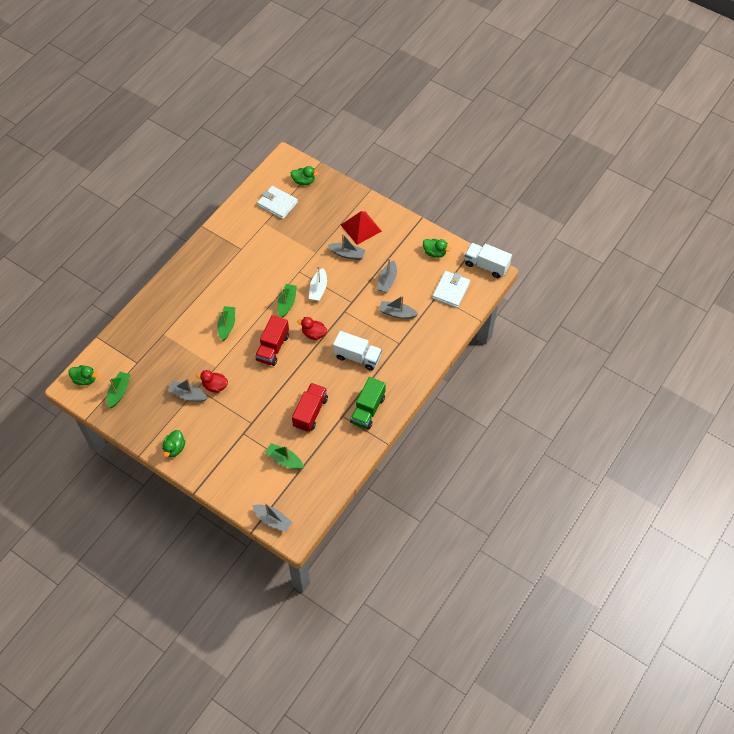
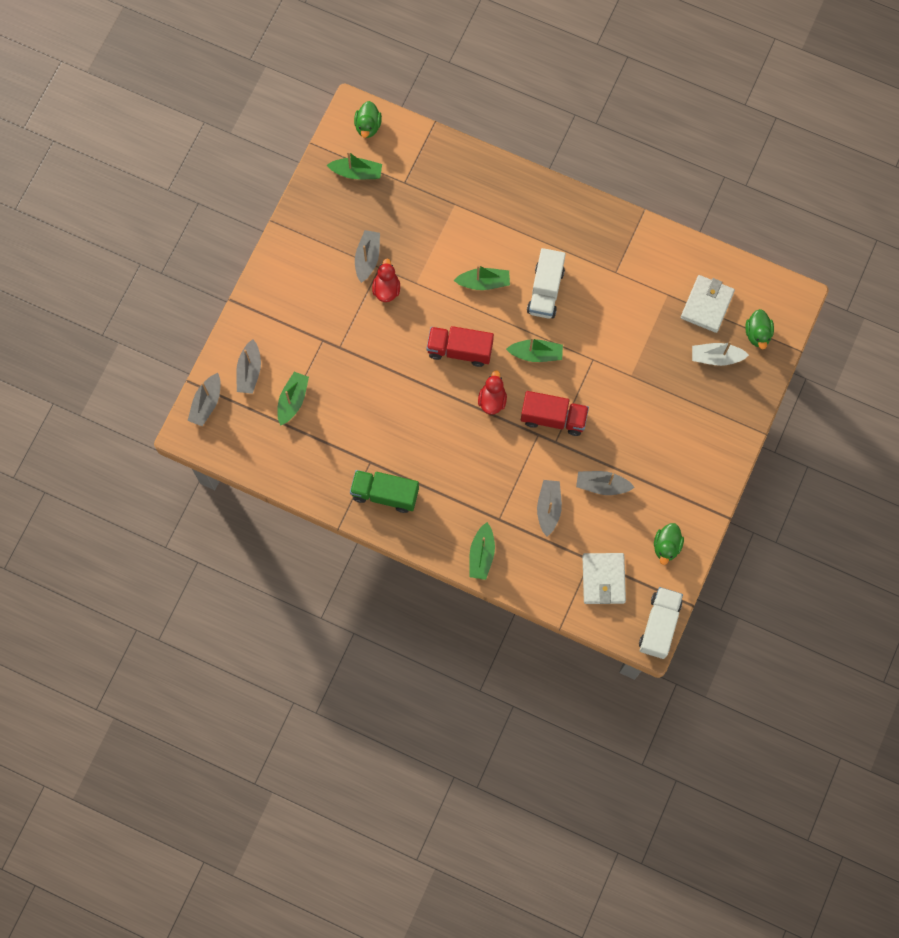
camera: 80 degrees right, 15 degrees up
(174, 448) = (287, 261): green duck -> none
(310, 412) = (368, 419): red truck -> red truck (553, 418)
(318, 289) = (568, 392): white boat -> white boat (716, 357)
(347, 254) = (637, 421): grey boat -> grey boat (249, 371)
(357, 357) = (466, 466): white truck -> white truck (545, 291)
(361, 228) = (689, 432): red pyramid -> none
(422, 357) = (481, 554): none -> green boat
(451, 290) = (603, 579): white wallet -> white wallet turned 75 degrees clockwise

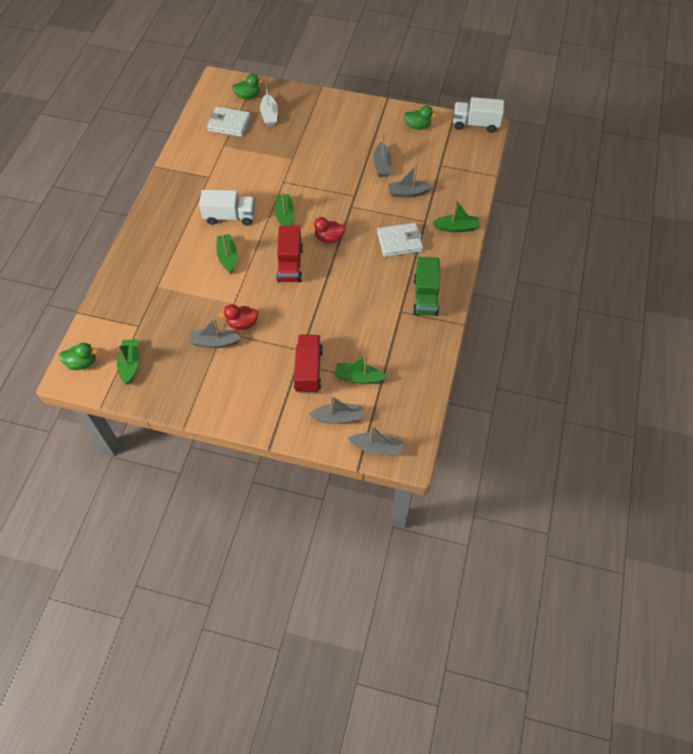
camera: 100 degrees left, 15 degrees down
(553, 418) = (335, 199): red truck -> red truck (308, 370)
(603, 579) = (452, 156): white wallet -> white wallet (399, 242)

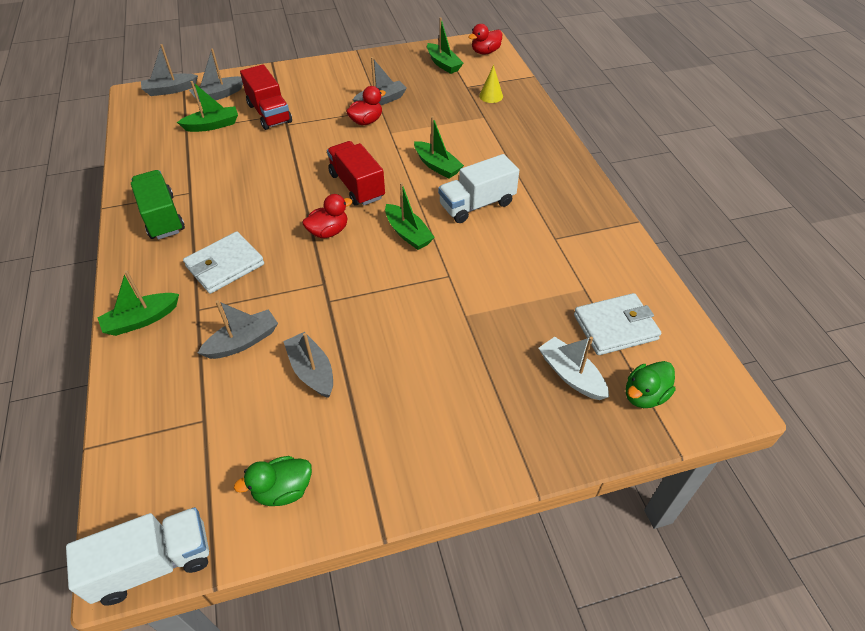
camera: 150 degrees right, 10 degrees down
(82, 363) = (485, 52): green duck -> red duck
(131, 305) = (491, 96): none -> yellow cone

